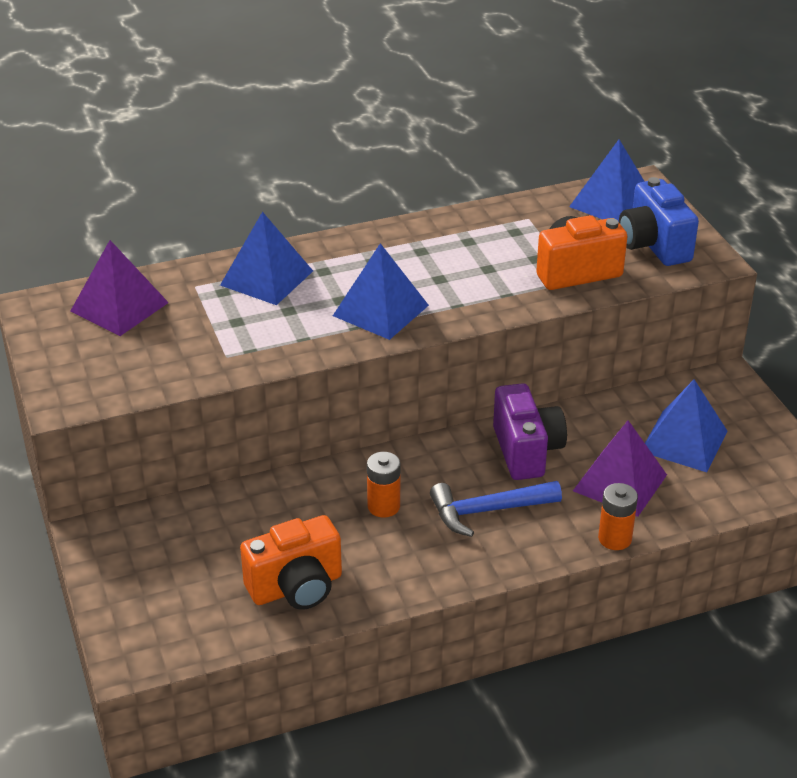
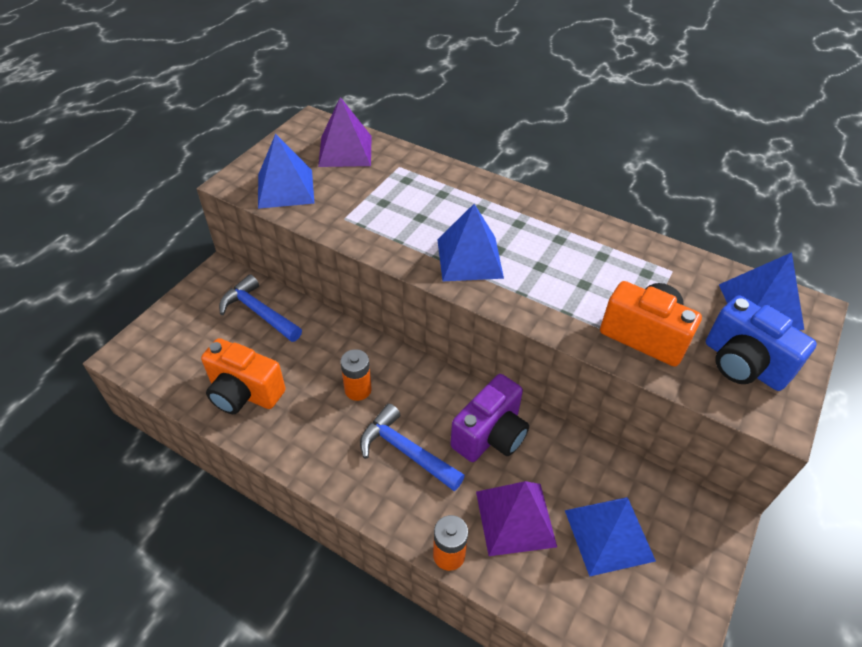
camera: 50 degrees right, 10 degrees up
(194, 528) = (258, 312): none -> blue hammer
(266, 278) = (441, 189): blue pyramid -> blue pyramid (285, 188)
(653, 245) = (743, 364): blue camera -> blue camera turned 75 degrees counterclockwise

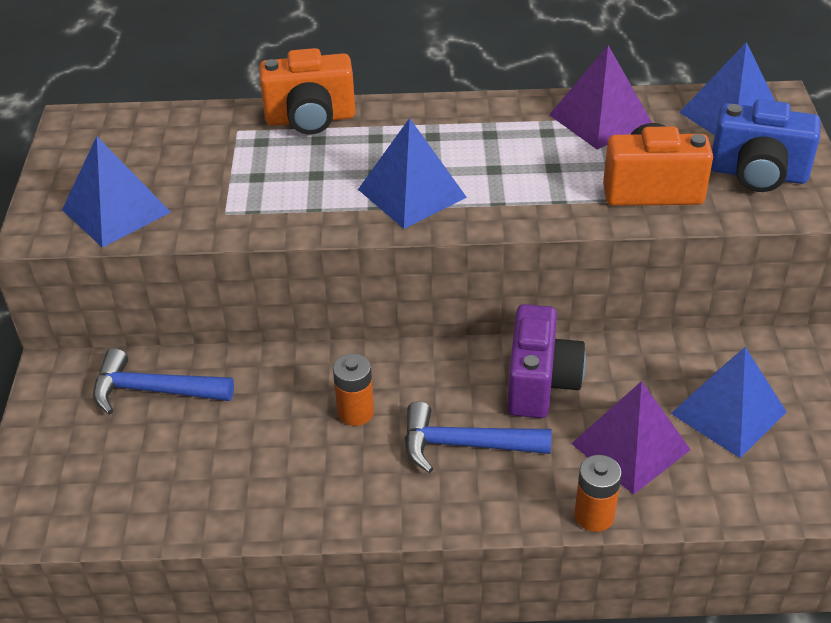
camera: 30 degrees left, 5 degrees down
(244, 393) = (219, 485): orange camera -> orange camera (310, 119)
(345, 151) = (152, 138): purple pyramid -> purple pyramid (600, 119)

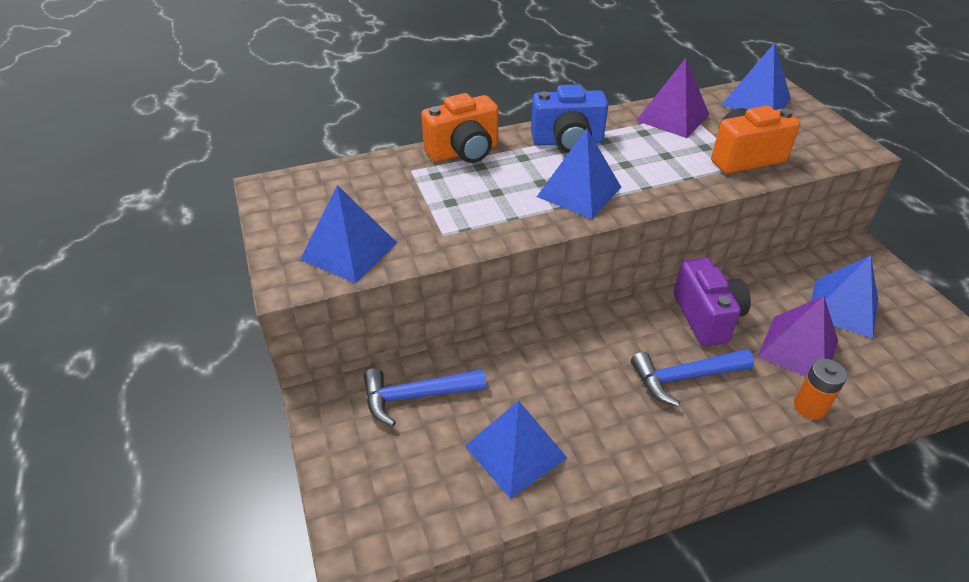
camera: 20 degrees left, 0 degrees up
(224, 474) = (516, 451): none -> blue pyramid
(355, 412) = (588, 373): orange battery -> none
(758, 174) = (803, 136): blue camera -> blue camera (567, 142)

